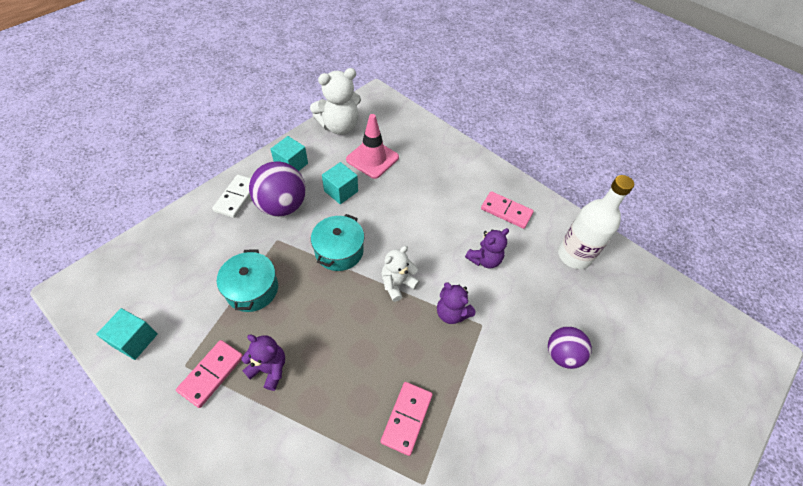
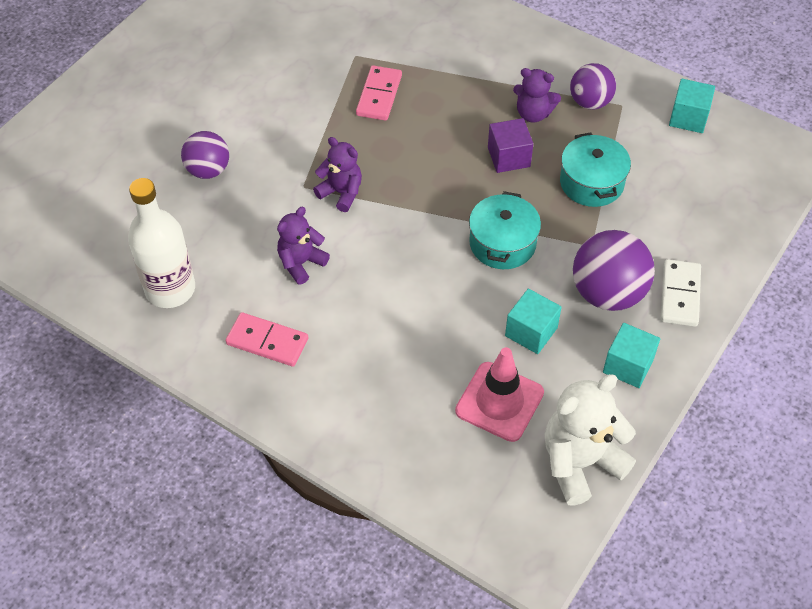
camera: 175 degrees right, 0 degrees up
(211, 374) = (590, 102): pink domino -> purple ball
(308, 325) = (508, 157): none -> purple cube
(397, 284) = (415, 215): white teddy bear -> none

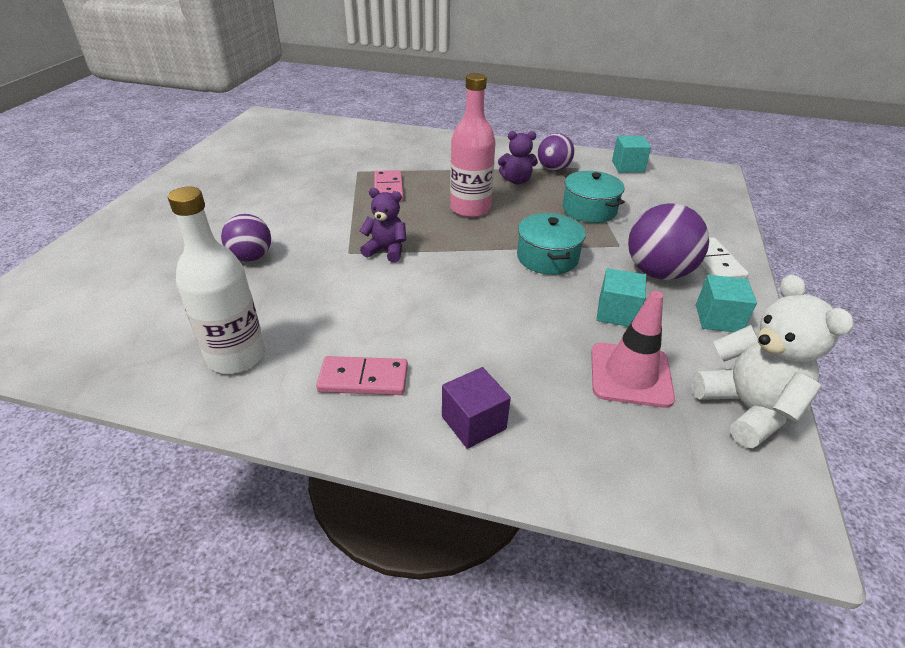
camera: 20 degrees left, 15 degrees down
(301, 263) = (371, 306): purple teddy bear -> none
(456, 149) = (470, 209): none -> pink bottle
(508, 157) = (515, 206): purple cube -> purple cube (473, 422)
(580, 462) = (746, 408): white teddy bear -> white teddy bear turned 120 degrees clockwise

